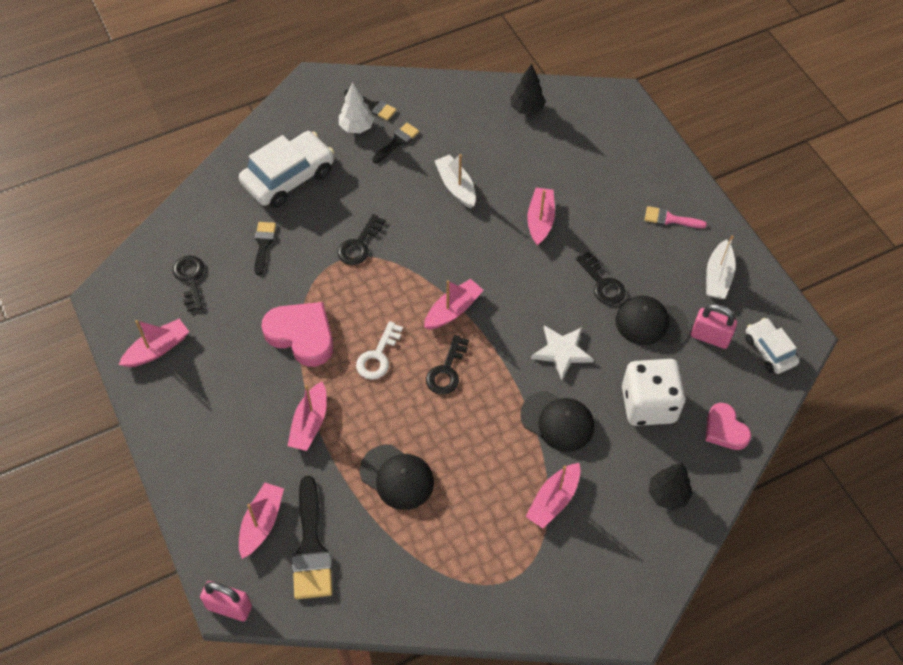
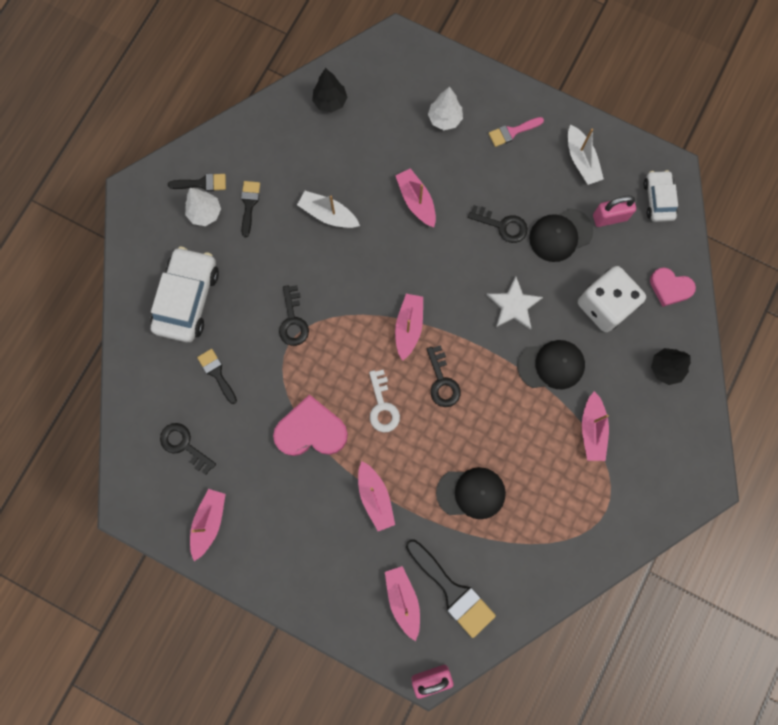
camera: 35 degrees left, 20 degrees up
(616, 175) = (444, 119): none -> white tree
(769, 350) = (658, 199): white car -> white car turned 60 degrees clockwise

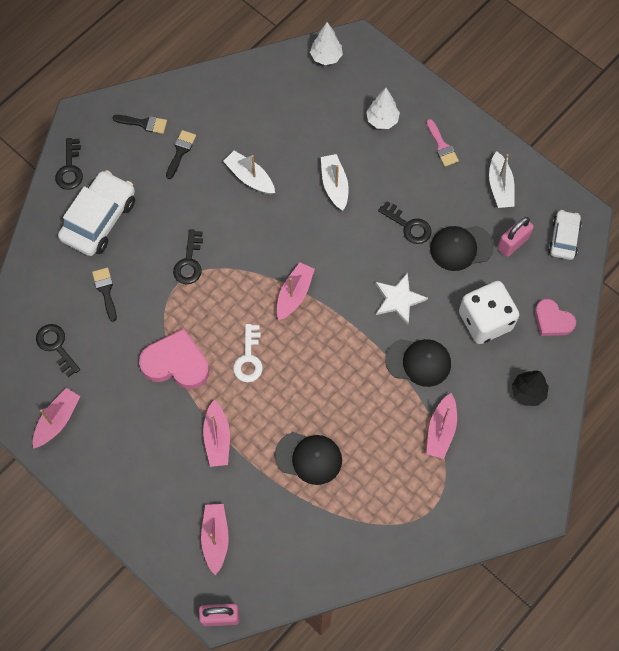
camera: 15 degrees right, 10 degrees down
(205, 213) = (138, 149): white tree -> white tree (326, 57)
(330, 102) = (281, 81): black tree -> none
(416, 201) = (334, 185): pink boat -> white boat
(442, 382) = (311, 350): black key -> black key (70, 169)
(452, 591) = (265, 543): black brush -> none
(512, 132) = (442, 146): pink brush -> pink brush turned 105 degrees counterclockwise
(610, 217) = (512, 243): pink padlock -> pink padlock turned 45 degrees counterclockwise

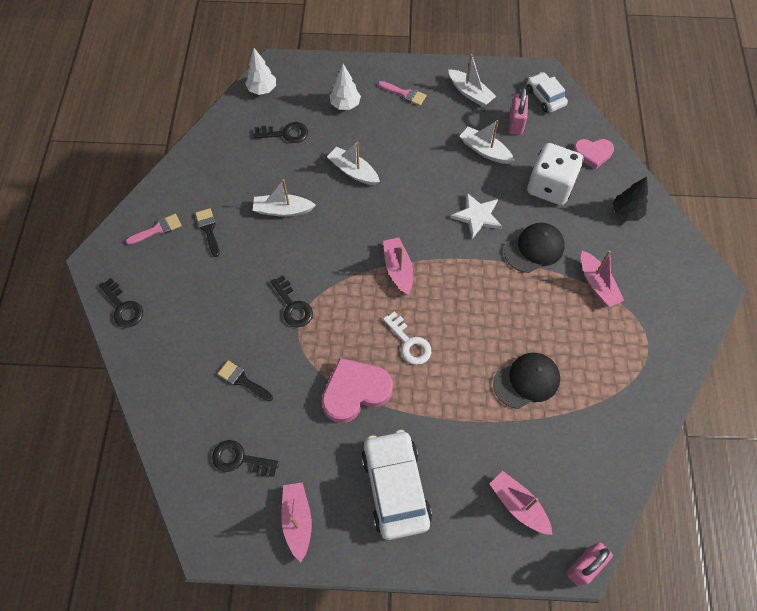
camera: 40 degrees left, 5 degrees down
(99, 219) = (185, 328): white car -> white car (395, 487)
(144, 123) = (157, 229): black brush -> pink brush
(217, 438) = (444, 424): pink boat -> none
(408, 226) = (434, 162): black key -> black key (285, 133)
(461, 248) = (484, 150): black cap -> white boat

